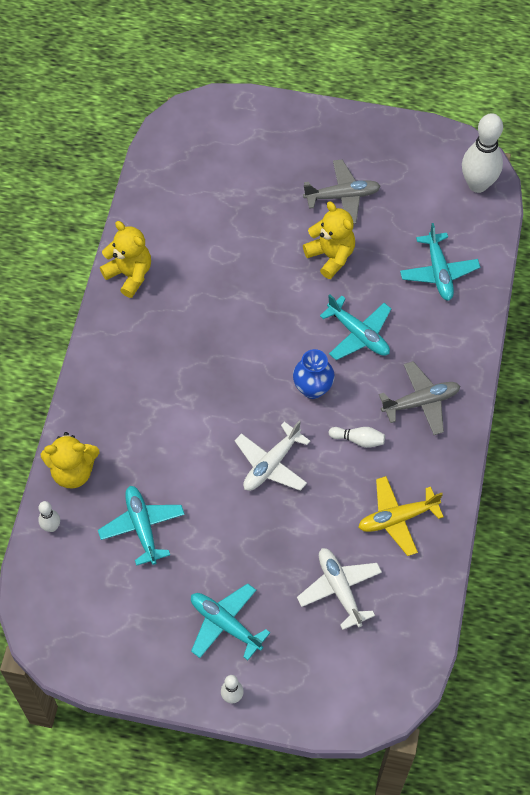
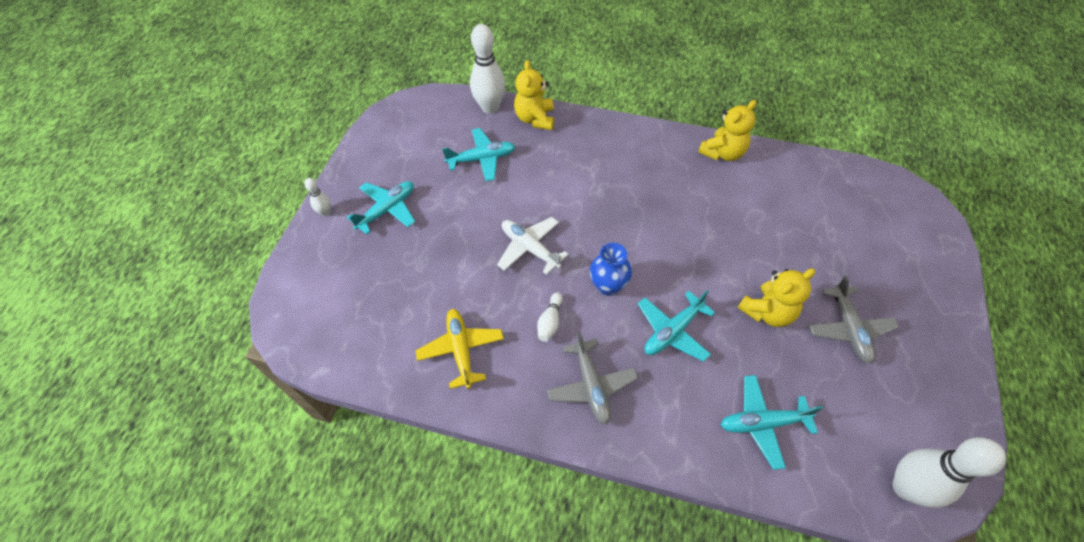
camera: 95 degrees right, 5 degrees down
(51, 527) = (490, 107): white bowling pin -> white bowling pin, size x2.09
(339, 589) = (399, 294): white plane -> none

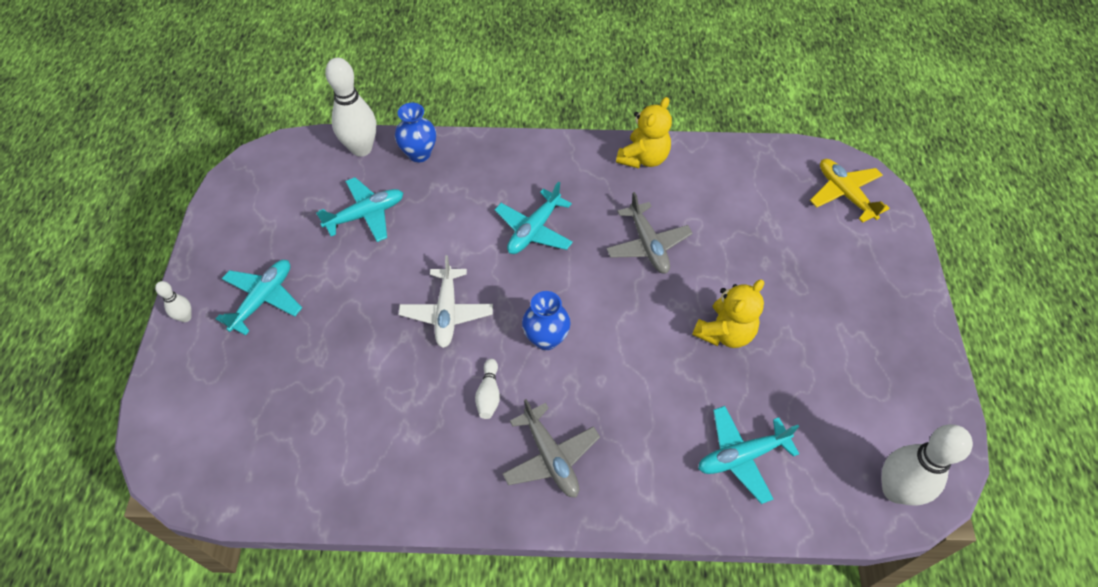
camera: 15 degrees left, 0 degrees up
(461, 350) = (392, 449): yellow plane -> yellow plane (844, 194)
(530, 248) = (447, 313): white plane -> white plane turned 120 degrees counterclockwise
(535, 119) = (419, 154): yellow teddy bear -> blue vase
(672, 331) = (627, 376): turquoise plane -> turquoise plane (534, 230)
(849, 328) = (812, 333): grey plane -> grey plane (648, 245)

